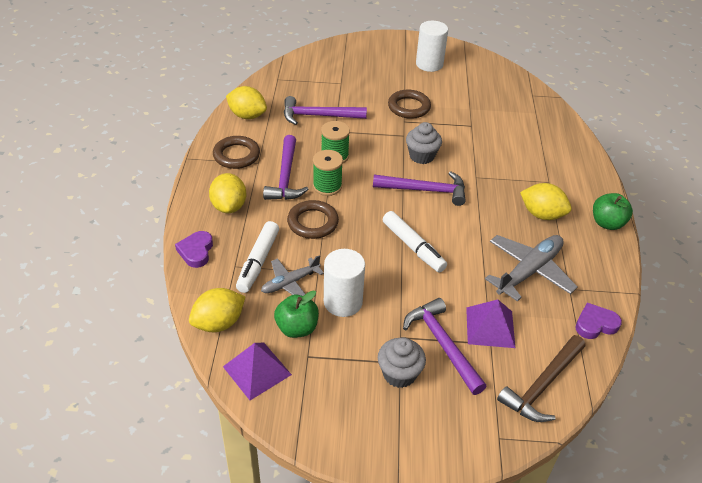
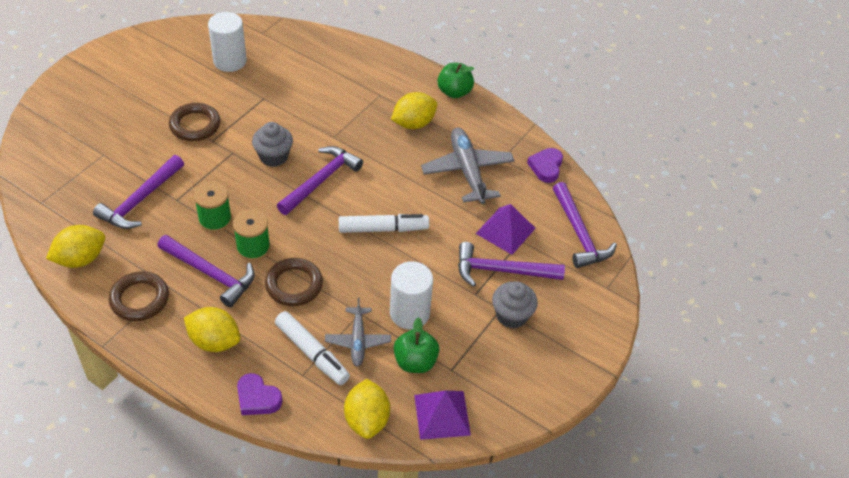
camera: 60 degrees left, 5 degrees up
(429, 64) = (143, 72): white cylinder -> white cylinder (230, 61)
(542, 386) = (579, 234): brown hammer -> purple hammer

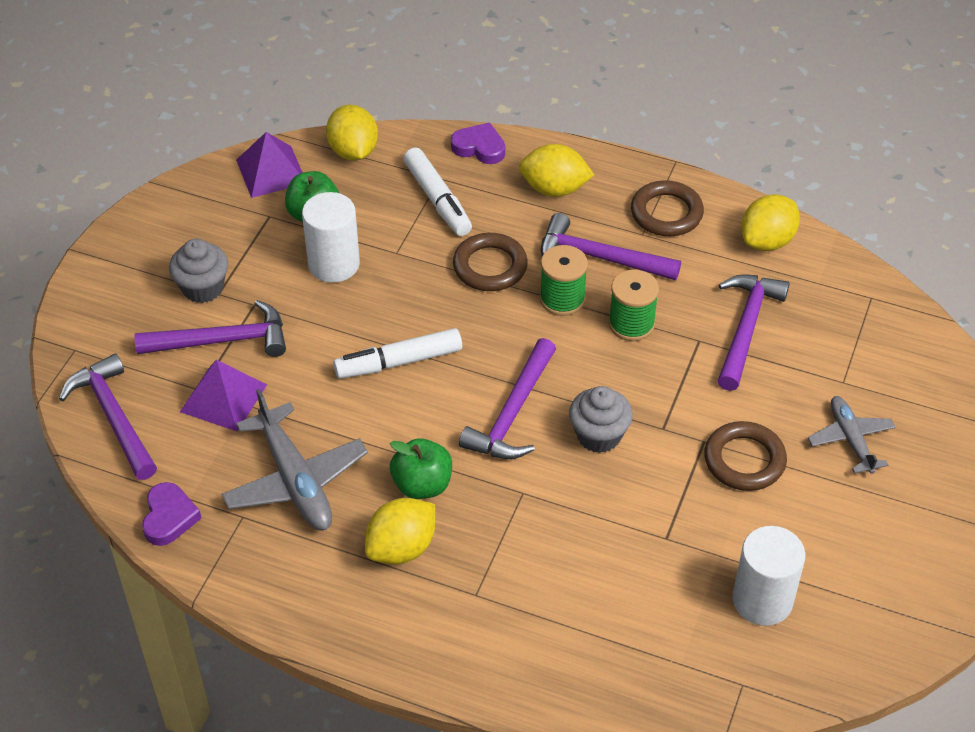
camera: 170 degrees right, 0 degrees up
(312, 353) = (437, 200): white marker -> white marker turned 150 degrees counterclockwise
(358, 340) = (388, 222): grey plane -> grey plane (851, 439)
(454, 92) = (346, 633): green apple -> green apple (422, 485)

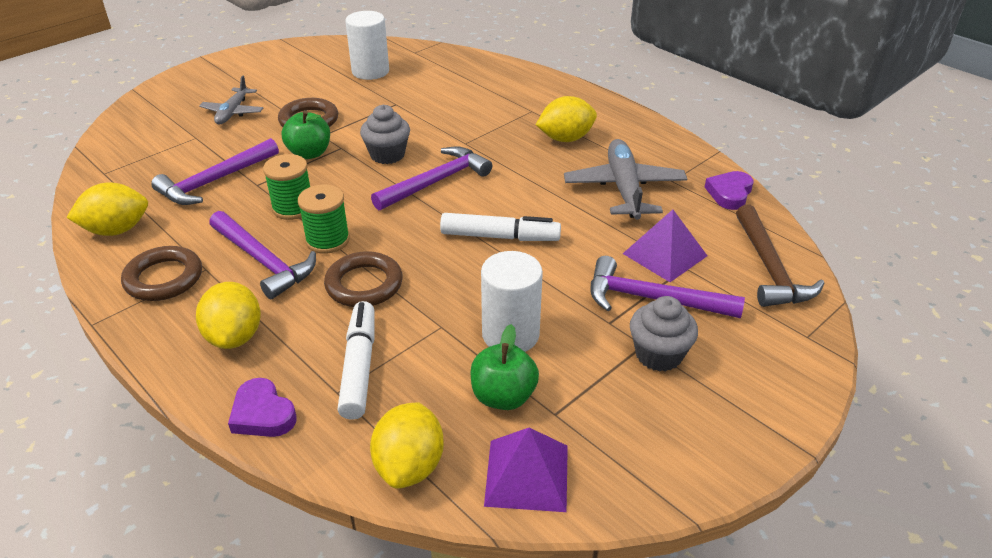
camera: 155 degrees left, 10 degrees down
(113, 416) = (769, 269): purple hammer -> brown hammer
(422, 485) = (531, 163): green apple -> green apple (309, 153)
(554, 189) = (235, 336): yellow lemon -> yellow lemon turned 45 degrees clockwise

